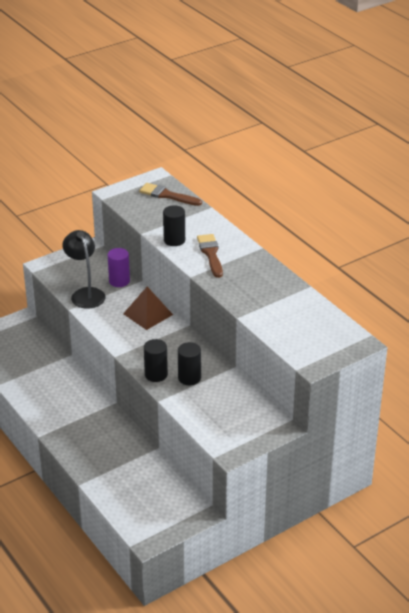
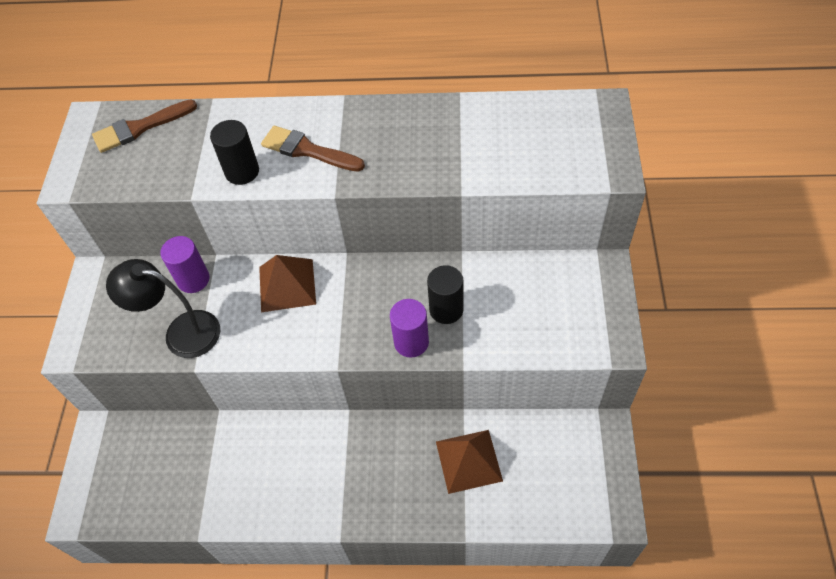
camera: 50 degrees left, 20 degrees up
(127, 464) = (468, 461): none -> brown pyramid
(156, 374) = (411, 342): black cylinder -> purple cylinder

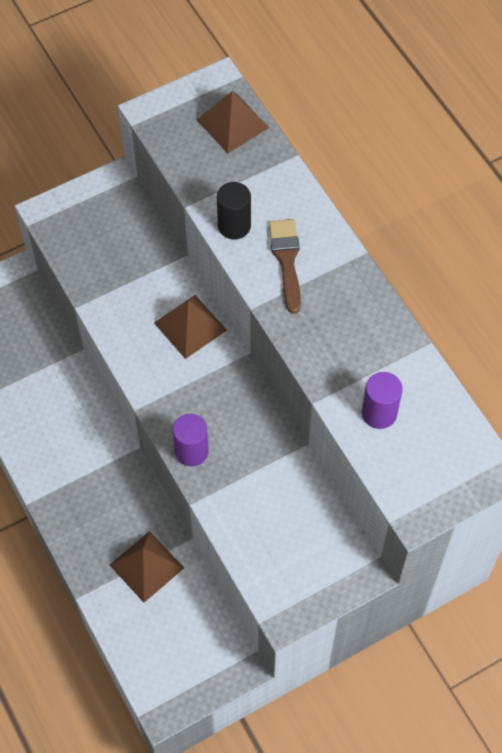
camera: 55 degrees right, 5 degrees up
(140, 128) = (232, 123): brown brush -> brown pyramid
(181, 332) = (102, 277): black lamp -> none
(193, 279) = (154, 254): purple cylinder -> purple cylinder (379, 413)
(446, 309) = (239, 462): black cylinder -> none

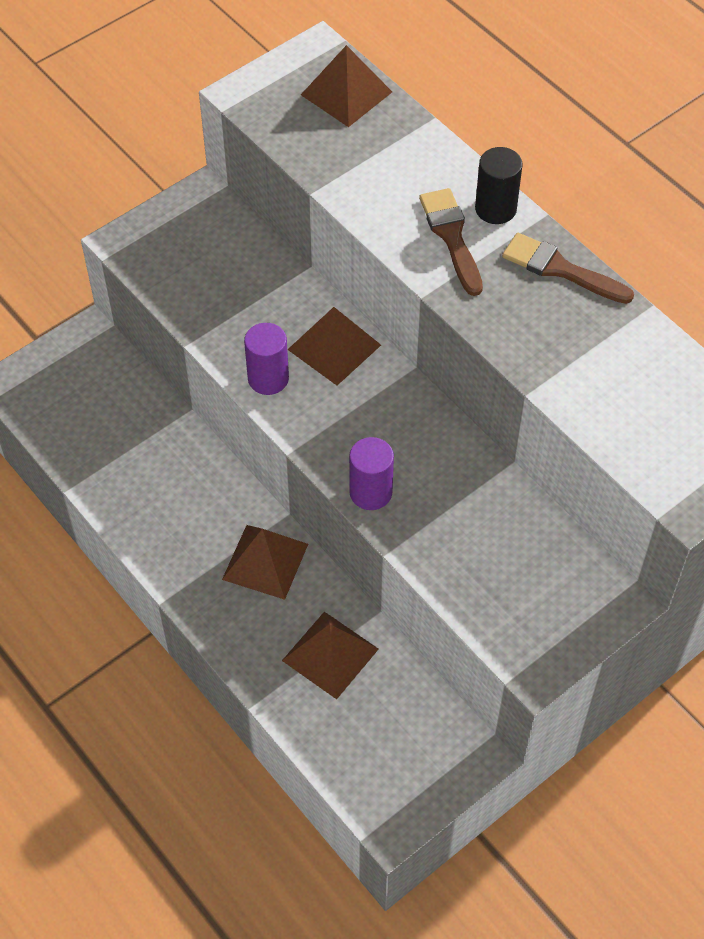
camera: 10 degrees left, 5 degrees down
(113, 483) = (265, 561): none -> brown pyramid
(234, 226) = (377, 207): black cylinder -> black cylinder (495, 209)
(365, 301) = (560, 269): none -> brown brush
(379, 413) = (611, 394): purple cylinder -> purple cylinder (268, 378)

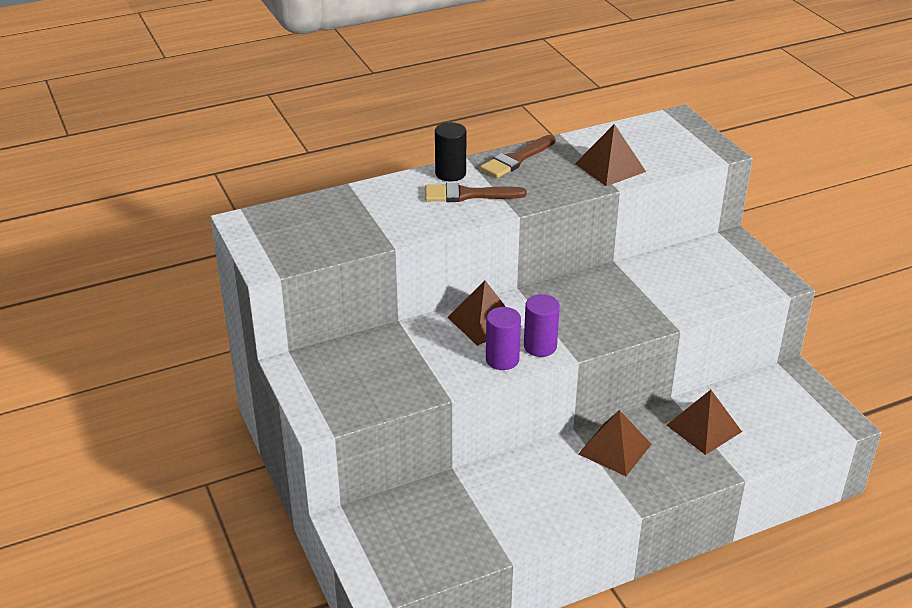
camera: 75 degrees left, 20 degrees down
(346, 93) = (299, 216): brown pyramid -> brown pyramid (610, 167)
(370, 492) = (624, 327): purple cylinder -> purple cylinder (540, 346)

